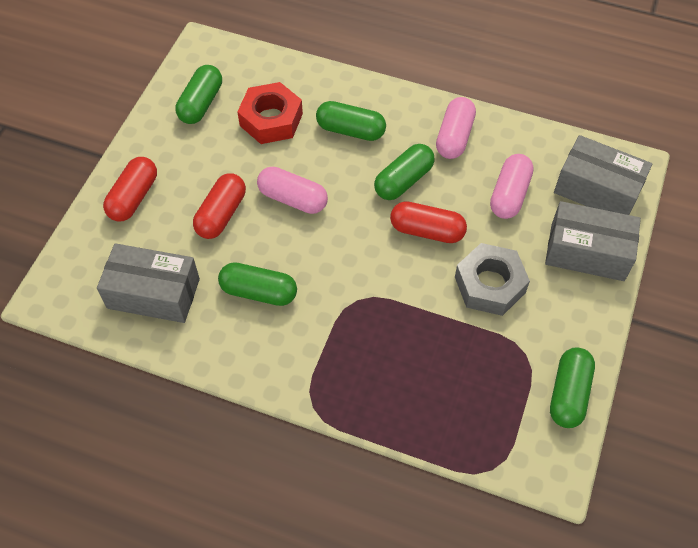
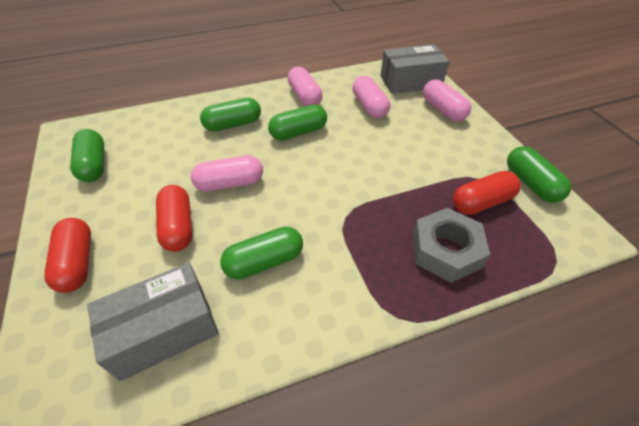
camera: 40 degrees left, 10 degrees down
(271, 119) = (165, 147): red nut -> none
(403, 180) = (298, 132): green capsule -> green capsule turned 60 degrees clockwise
(427, 231) = (344, 150): red capsule -> red capsule (481, 202)
(490, 284) = (415, 155): grey nut -> grey nut (445, 250)
(587, 252) = (443, 110): grey box -> pink capsule

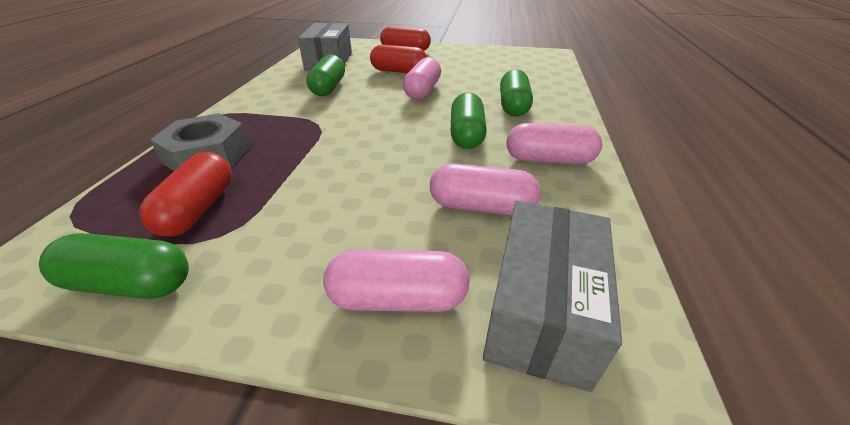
camera: 120 degrees right, 10 degrees down
(94, 165) = (497, 57): green capsule -> none

